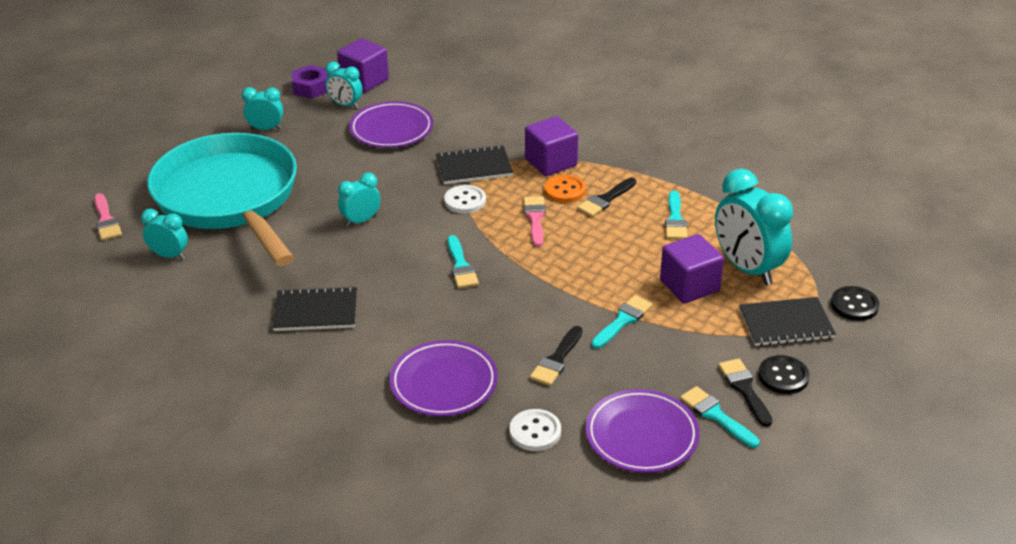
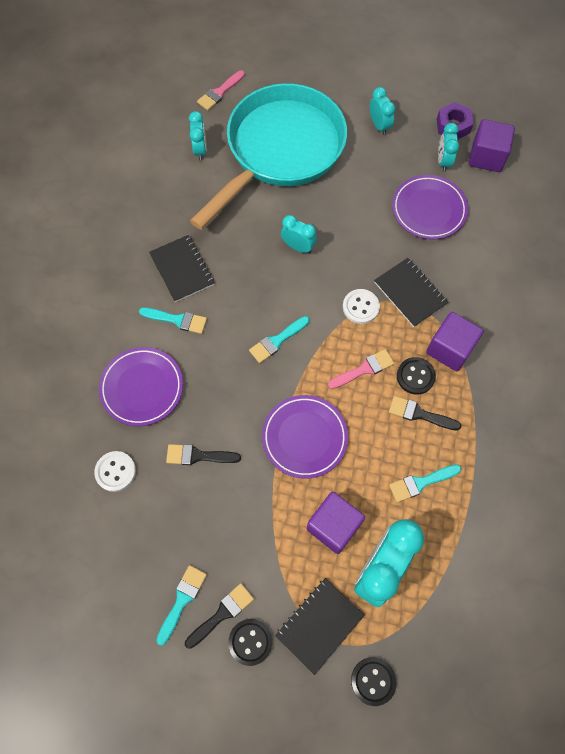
camera: 65 degrees right, 30 degrees up
(564, 190) = (415, 376): orange button -> black button
(623, 320) = (265, 488): turquoise brush -> turquoise brush (177, 320)
(641, 435) = (139, 550): purple plate -> purple plate (304, 437)
(786, 324) = (319, 625): black notebook -> black notebook turned 75 degrees clockwise

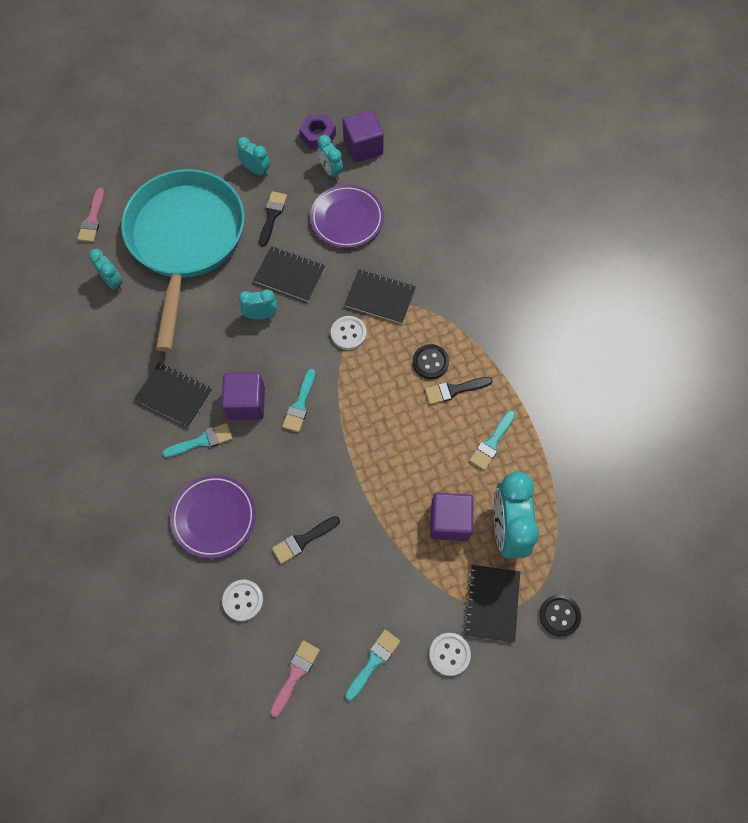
camera: 35 degrees left, 0 degrees up
(182, 600) = (374, 661): turquoise brush -> turquoise brush turned 45 degrees clockwise
(222, 614) = (412, 649): black brush -> black brush (272, 215)
(250, 642) = (449, 654): black button -> white button
(304, 437) = (378, 468): purple plate -> none
(345, 228) = (290, 275): none -> black notebook
(364, 369) = (386, 382): pink brush -> pink brush (295, 674)
(450, 349) = (442, 323): purple cube -> purple cube (246, 403)

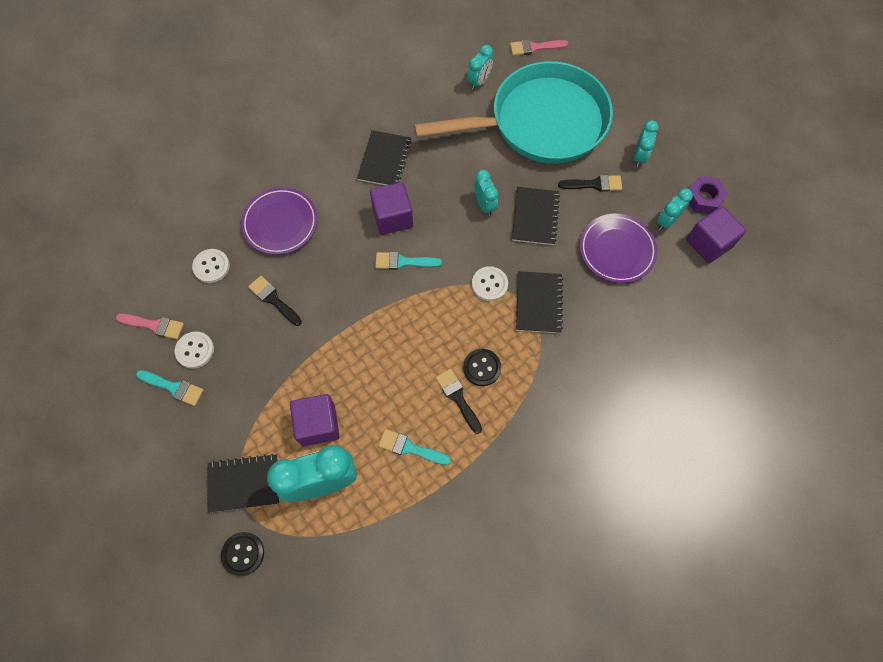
camera: 75 degrees right, 0 degrees up
(202, 441) = (347, 194): turquoise brush -> none
(449, 654) = (189, 453): white button -> white button (195, 350)

